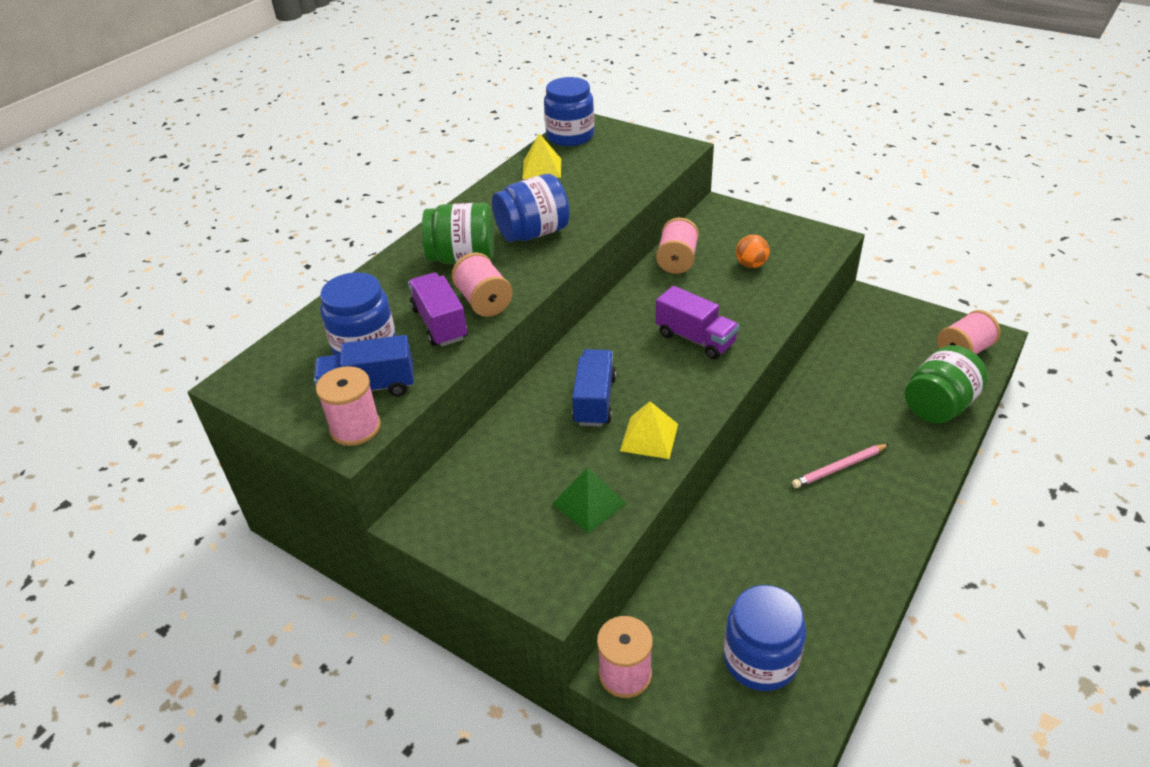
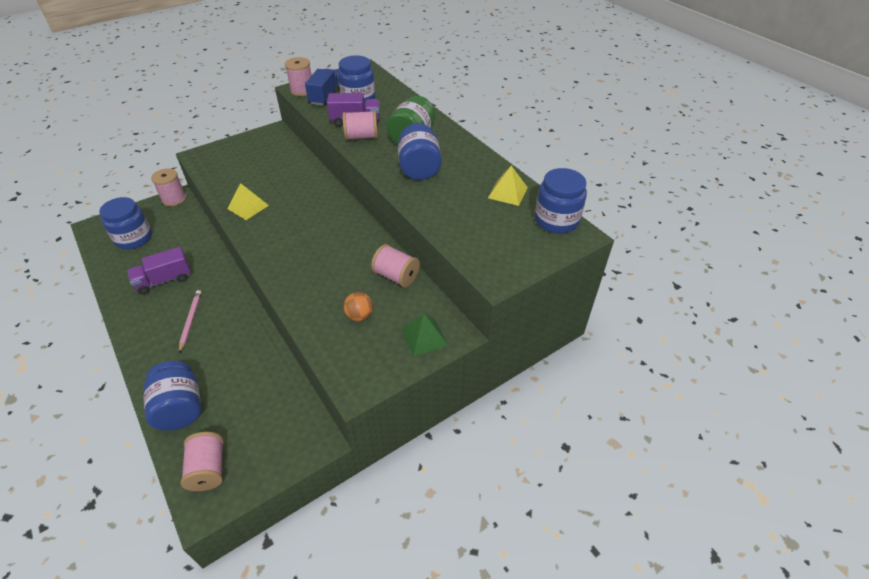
camera: 110 degrees right, 5 degrees up
(589, 503) = (229, 176): green pyramid -> green pyramid (424, 336)
(594, 401) = (293, 196): blue truck -> none
(695, 339) = (305, 253): purple truck -> purple truck (164, 280)
(938, 406) = (180, 408): green jar -> blue jar

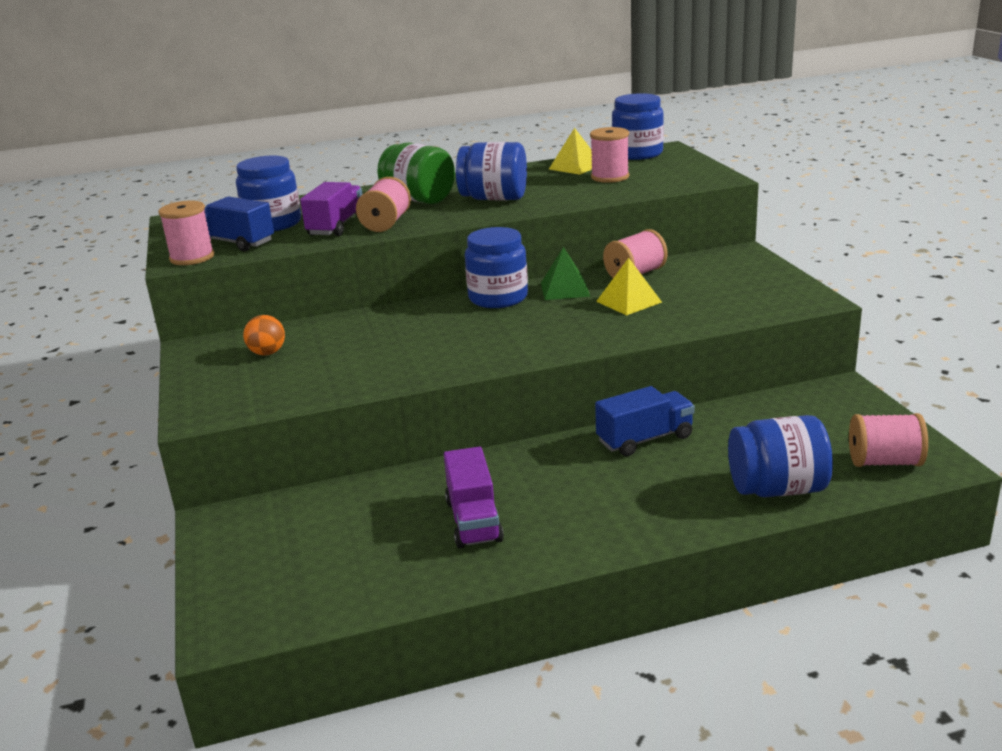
camera: 70 degrees left, 20 degrees down
(134, 238) = (315, 567): blue jar -> blue jar (498, 298)
(174, 199) = (217, 523): pink spool -> pink spool (610, 177)
(191, 321) = (594, 487): pink pencil -> none
(244, 335) = (645, 439): none -> blue truck
(248, 207) = (411, 365): yellow pyramid -> yellow pyramid (628, 301)
(359, 316) = (698, 295): orange ball -> orange ball (267, 353)
(424, 336) = (743, 266): green pyramid -> green pyramid (565, 289)

